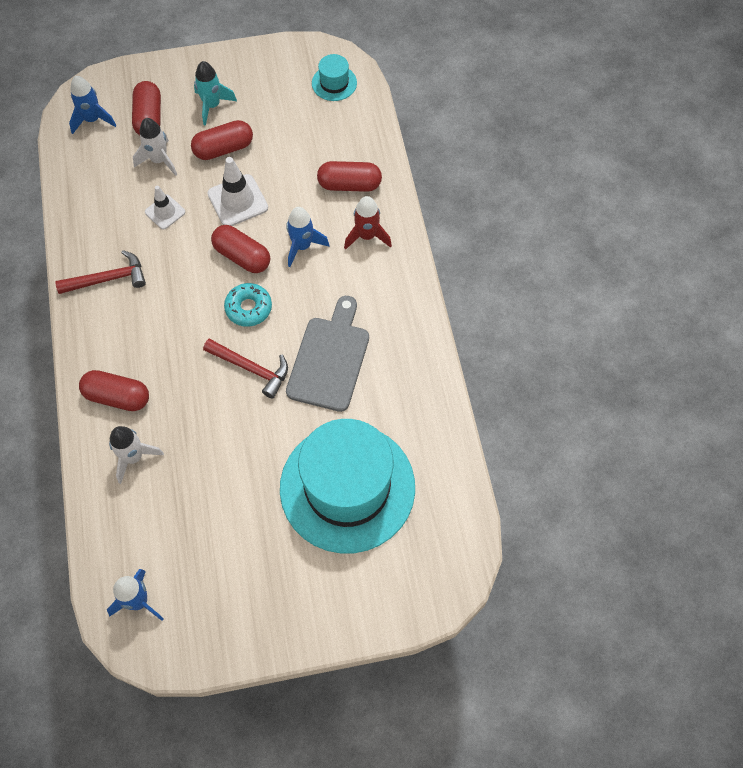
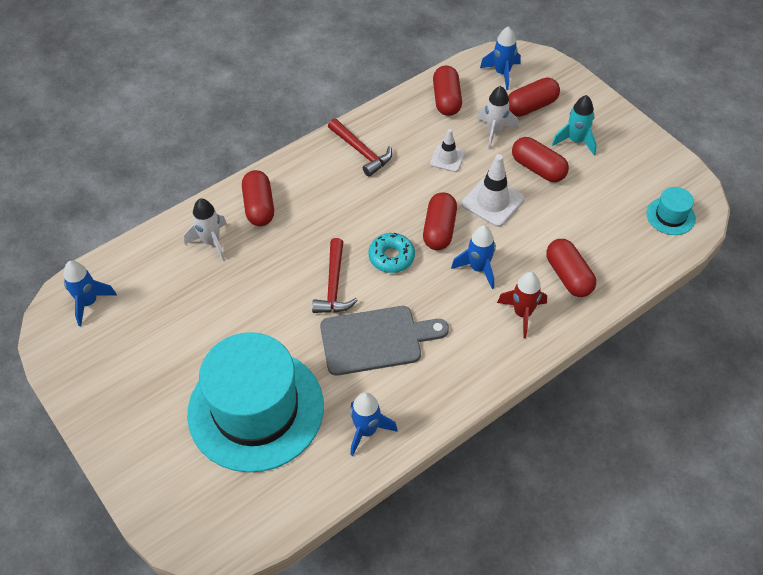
camera: 65 degrees right, 10 degrees down
(93, 179) = (446, 100): none -> red capsule
(415, 405) = (366, 431): none -> blue rocket

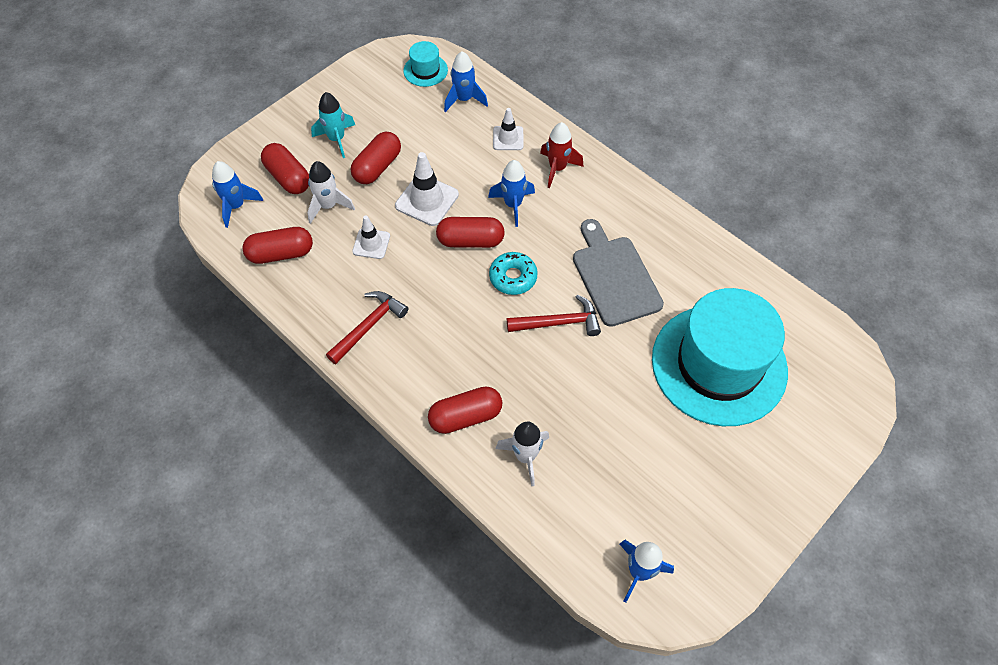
camera: 100 degrees left, 5 degrees up
(366, 431) = (711, 270): blue rocket -> blue rocket (464, 99)
(568, 276) = (508, 138): red capsule -> white traffic cone

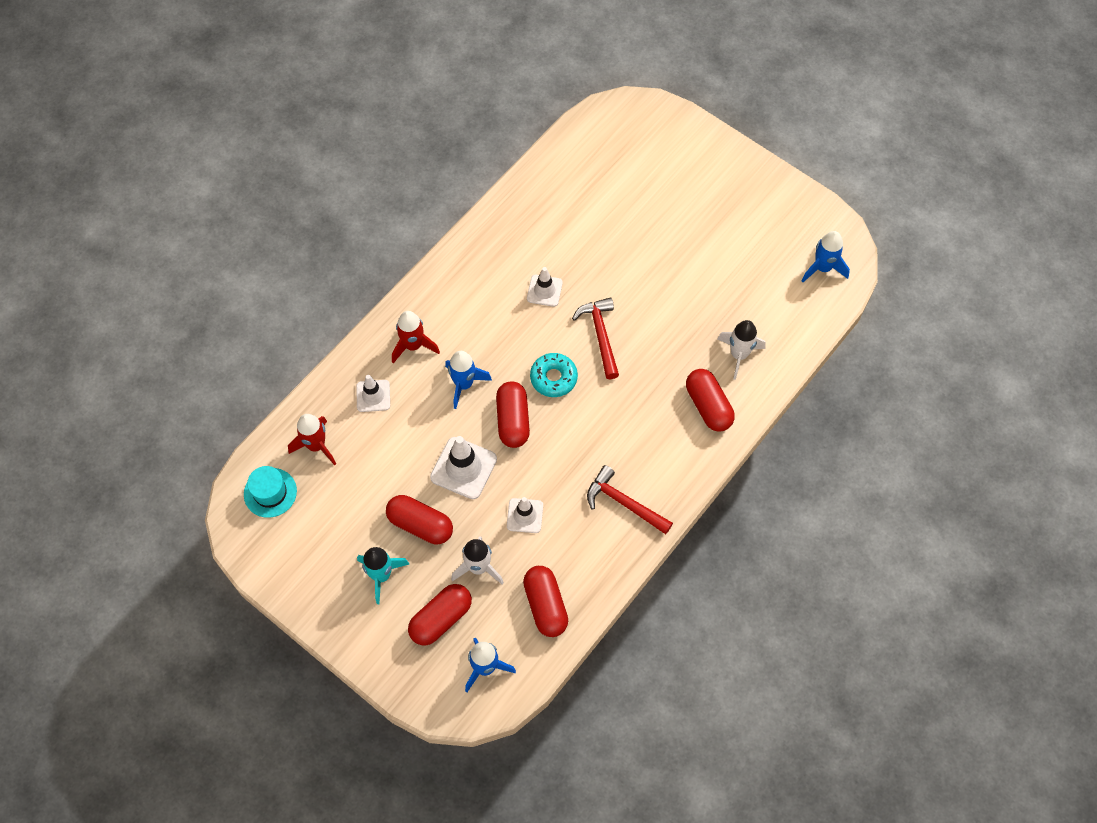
camera: 95 degrees left, 5 degrees up
(464, 99) = (316, 445): blue rocket -> red rocket
(614, 277) = (544, 290): grey cutting board -> white traffic cone
(719, 365) = (629, 208): turquoise hat -> none

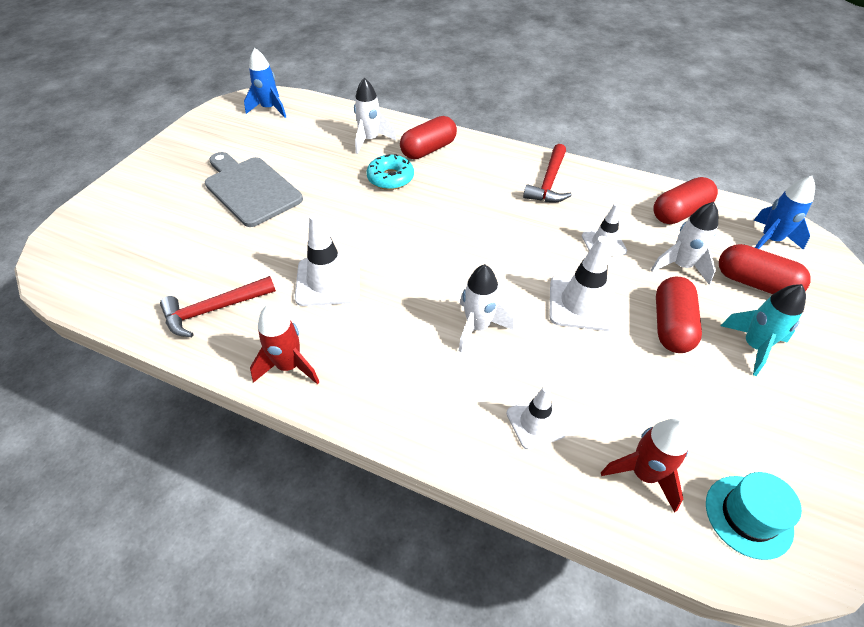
camera: 105 degrees left, 15 degrees down
(413, 346) = (443, 395): red rocket -> red rocket (289, 366)
(464, 384) = (478, 327): blue rocket -> white rocket
(513, 420) = (503, 274): red capsule -> none
(544, 290) = (328, 281): white traffic cone -> white traffic cone, size x1.59
(553, 378) = (439, 252): turquoise donut -> turquoise donut (390, 178)
(600, 335) = (375, 226): red hammer -> red hammer (214, 310)
(681, 243) = (250, 189): none -> grey cutting board

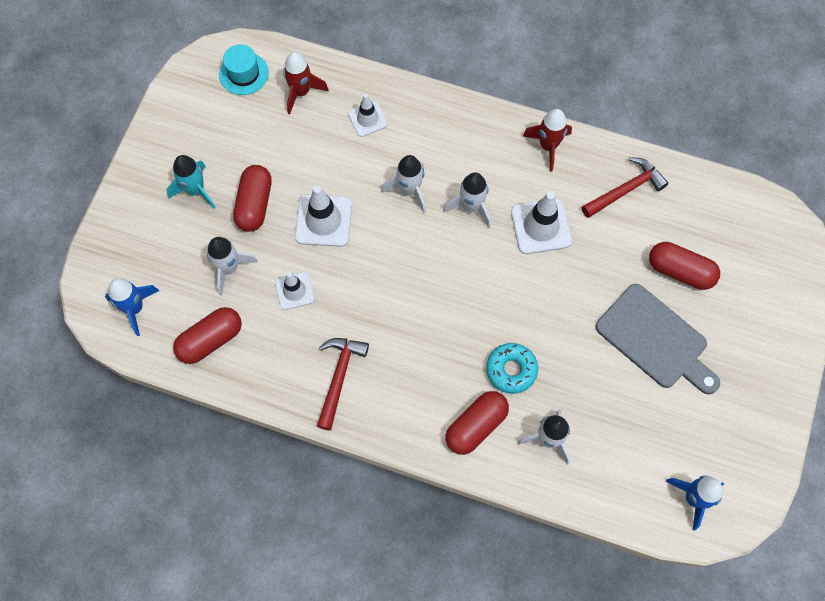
camera: 175 degrees right, 20 degrees up
(404, 305) = (471, 207): none -> white rocket
(754, 283) = (170, 254): red capsule -> red capsule (680, 271)

